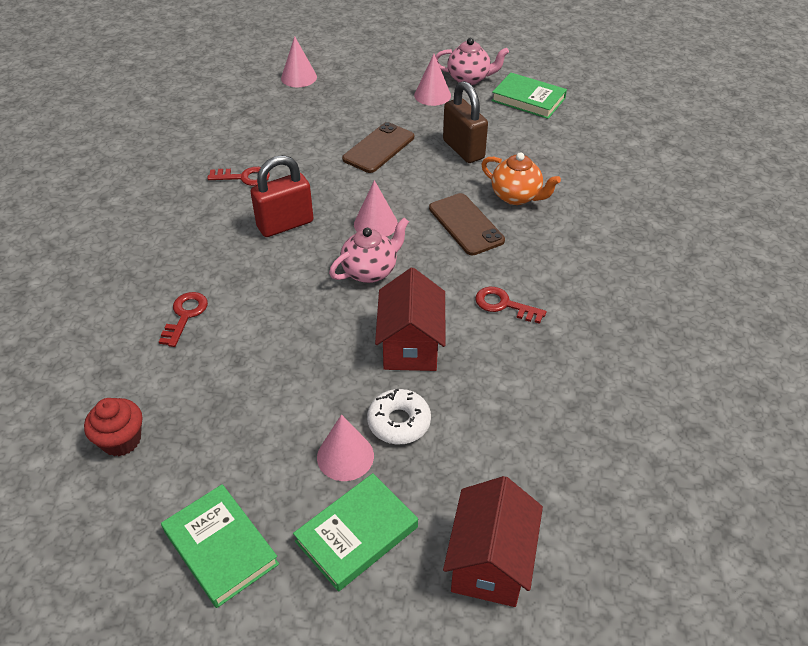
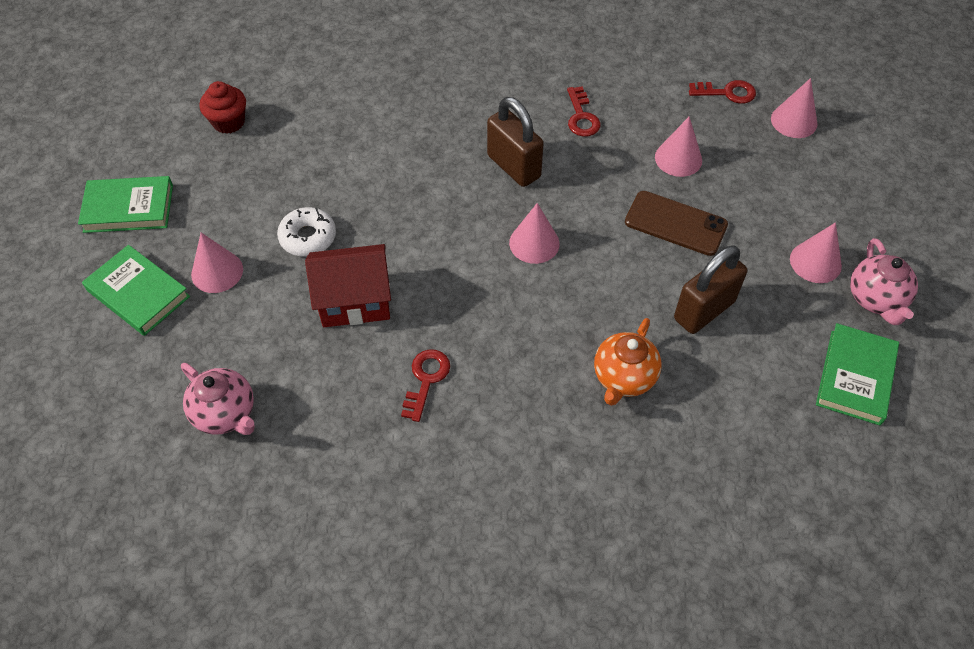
camera: 80 degrees right, 10 degrees up
(185, 315) = (371, 124): red key -> red key (727, 93)
(220, 548) = (128, 208): green book -> green book turned 45 degrees clockwise
(285, 224) = (514, 166): red padlock -> brown padlock
(313, 135) = (678, 158): none -> pink cone
(370, 271) = (456, 250): pink teapot -> pink teapot (226, 414)
(399, 422) = (257, 306): white donut -> white donut (308, 237)
(466, 224) = (555, 329): brown phone -> none
(490, 562) = (107, 394): red house -> none

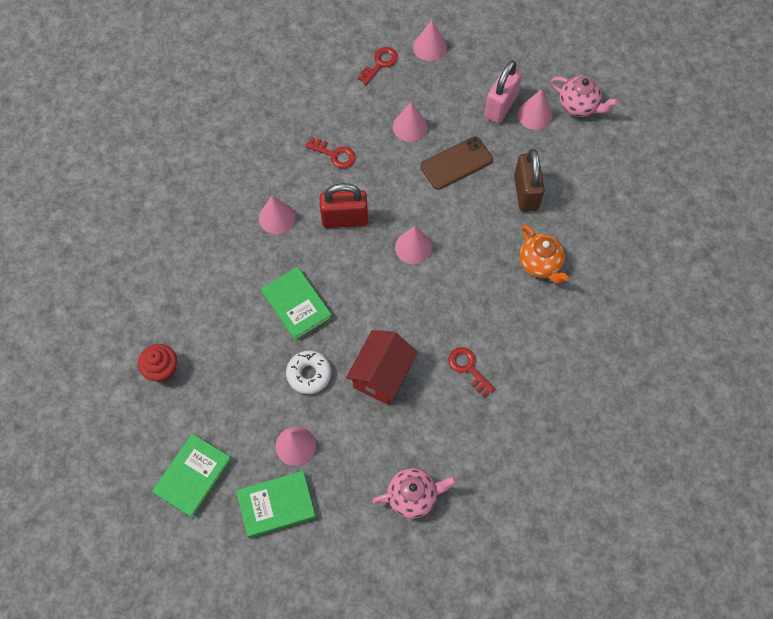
camera: 55 degrees left, 10 degrees up
(466, 113) = (277, 217): none -> pink cone
(514, 166) = (345, 219): brown padlock -> red padlock
(791, 223) = (500, 106): none -> pink padlock
(855, 377) = (617, 153): green book -> green book (297, 305)

